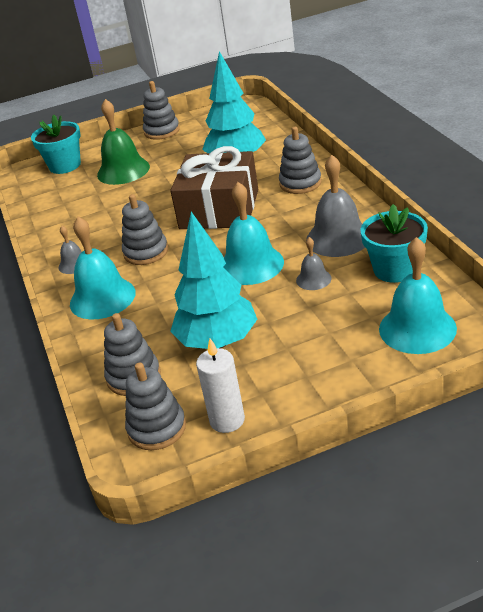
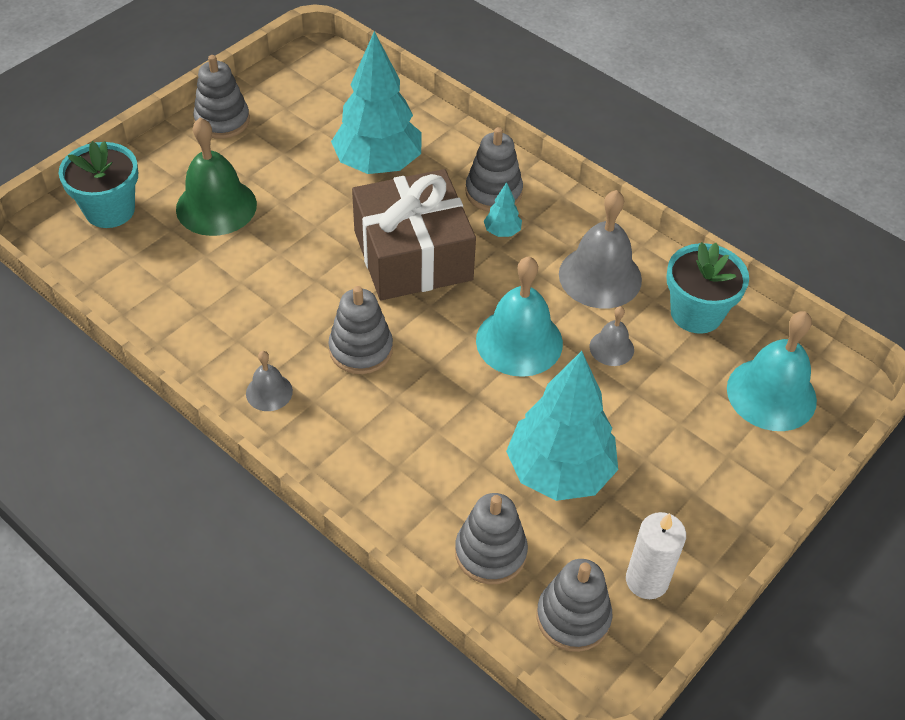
camera: 35 degrees left, 15 degrees up
(102, 298) = (355, 440): turquoise bell -> none
(288, 204) = (502, 232): none -> turquoise tree

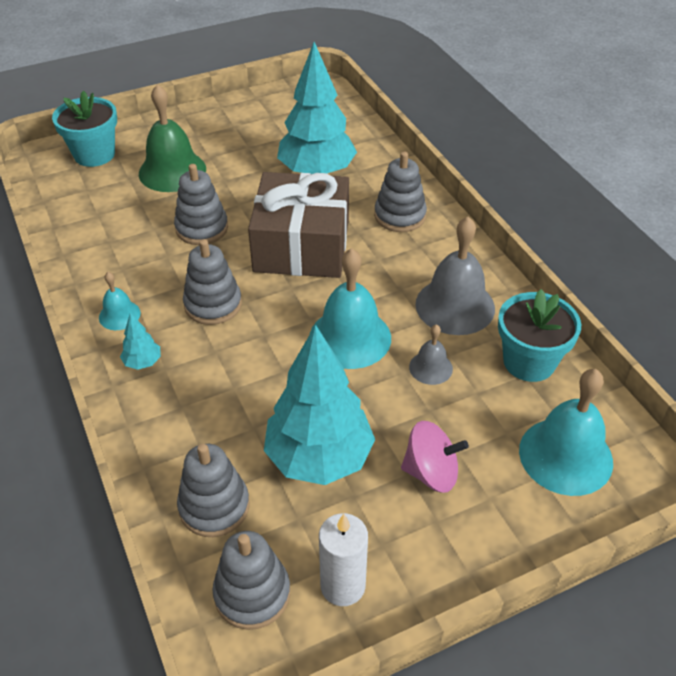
camera: 25 degrees right, 5 degrees down
(222, 121) = (217, 114): grey stacking toy -> grey stacking toy (202, 228)
(269, 392) = (119, 315): grey bell -> turquoise bell
(502, 232) = (388, 247): turquoise tree -> turquoise tree (143, 362)
(666, 450) = (431, 472): none -> pink spinning top

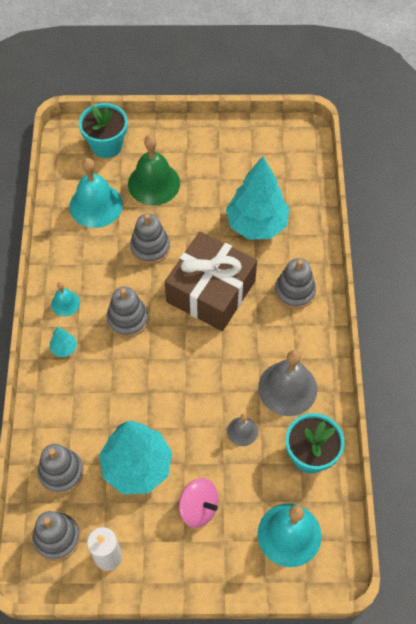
camera: 25 degrees right, 15 degrees up
(350, 337) = (203, 384): turquoise bell -> turquoise bell (96, 205)

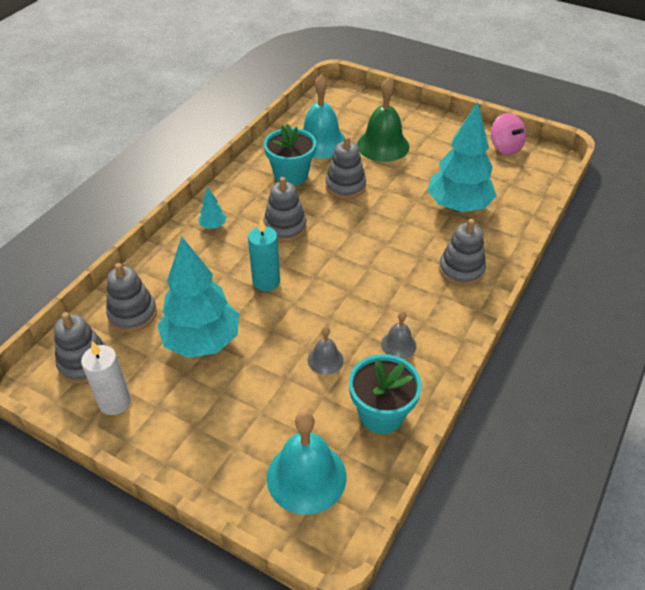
camera: 30 degrees right, 15 degrees down
(65, 303) = (240, 196): turquoise bell -> none
(106, 145) = (361, 108): turquoise flower pot -> turquoise flower pot (291, 175)
(149, 382) = (266, 281): none -> turquoise candle
(198, 508) = (232, 404): pink spinning top -> pink spinning top (505, 147)
(211, 291) = (377, 238): brown gift -> none
(287, 388) = (398, 344): grey bell -> grey bell, size x0.51

